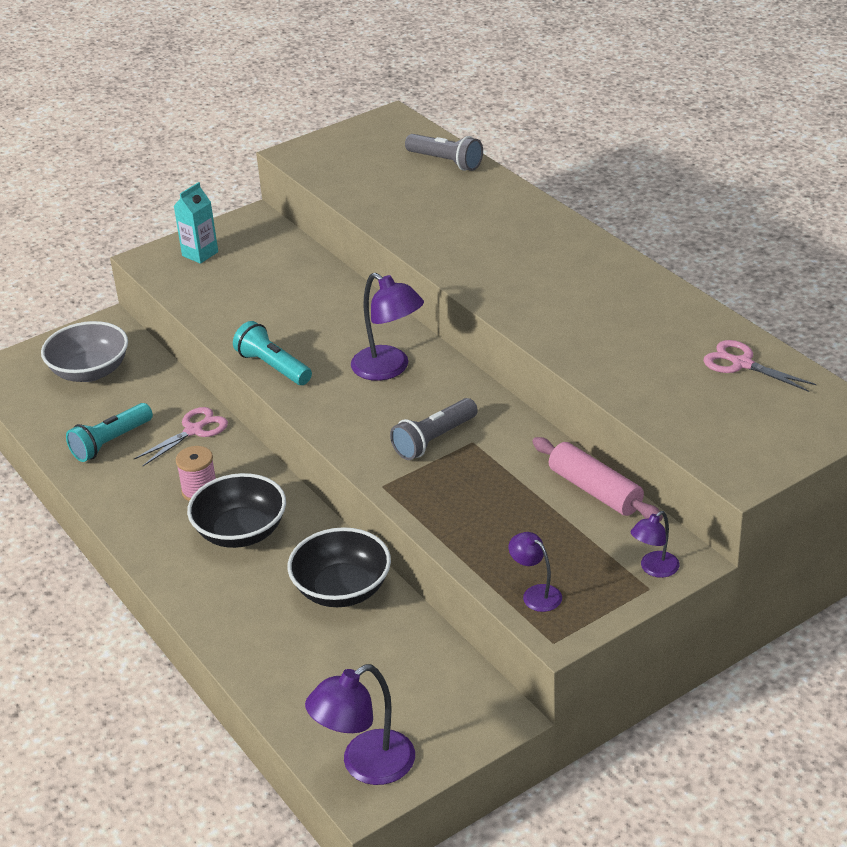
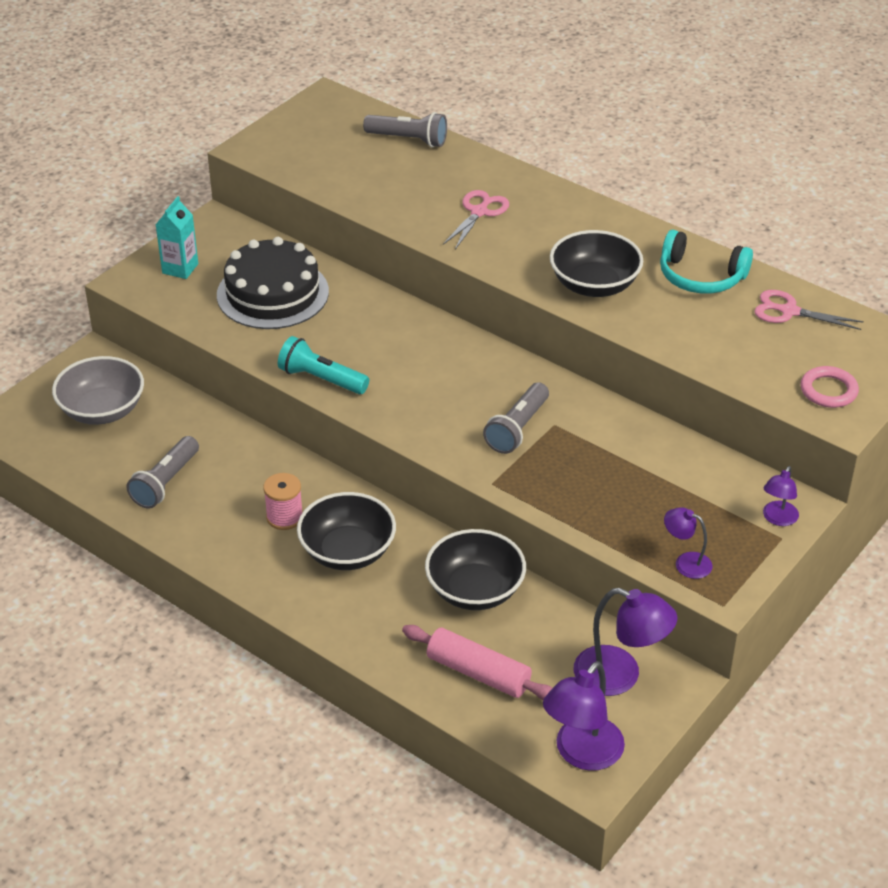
camera: 20 degrees left, 5 degrees up
(111, 442) = (166, 483): turquoise flashlight -> grey flashlight
(193, 430) = (245, 455): pink scissors -> pink scissors (479, 212)
(270, 286) = (272, 293): none -> black cake
(389, 369) = (437, 363): purple lamp -> purple lamp (620, 676)
(553, 312) = (594, 285): none -> black bowl
(595, 490) = (689, 453): pink rolling pin -> pink rolling pin (478, 673)
(666, 319) = (700, 276): none -> turquoise headphones
(743, 445) = (828, 390): none -> pink ring

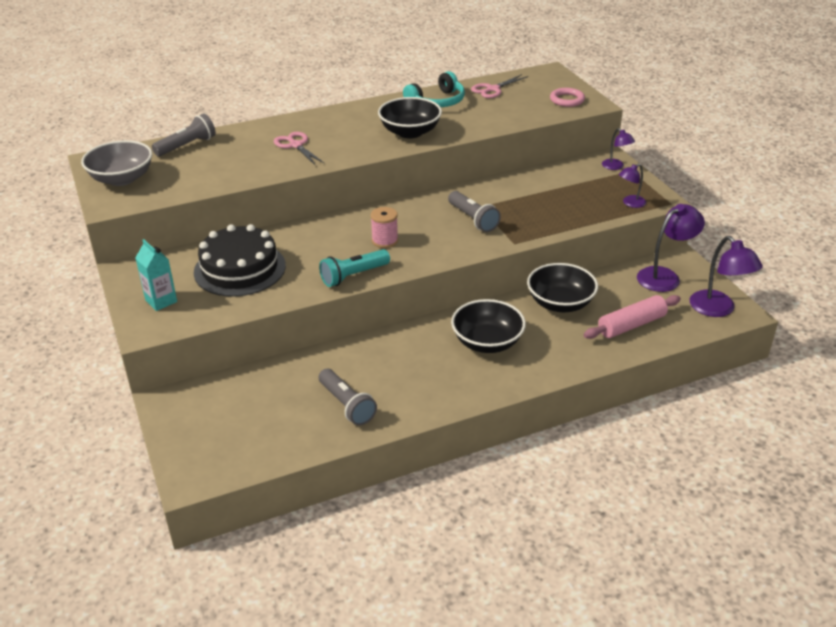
camera: 60 degrees left, 5 degrees down
(102, 410) = (233, 414): grey bowl -> grey bowl (122, 179)
(284, 517) = (432, 359): pink spool -> pink spool (385, 241)

